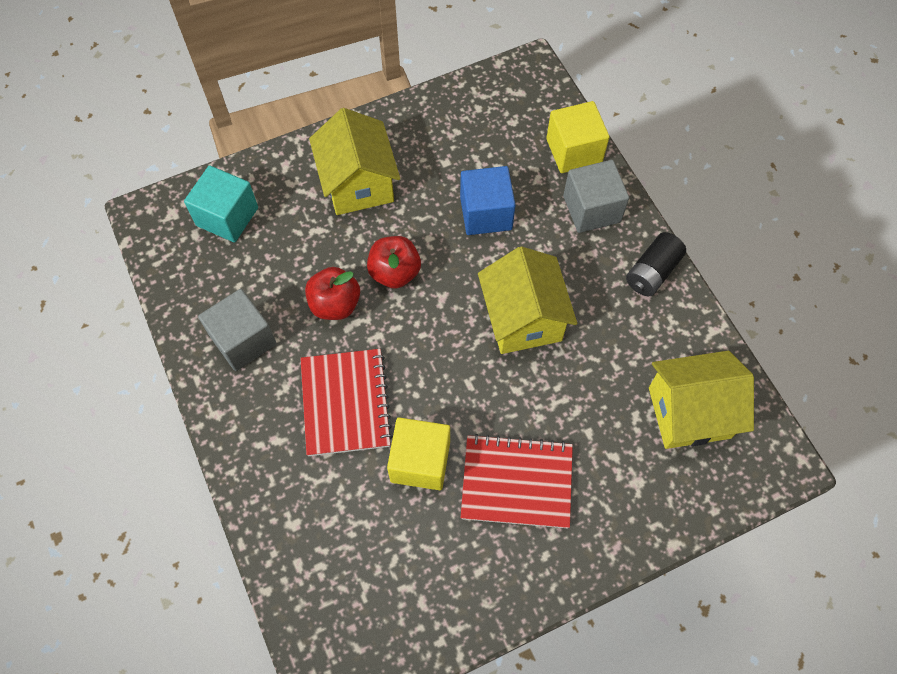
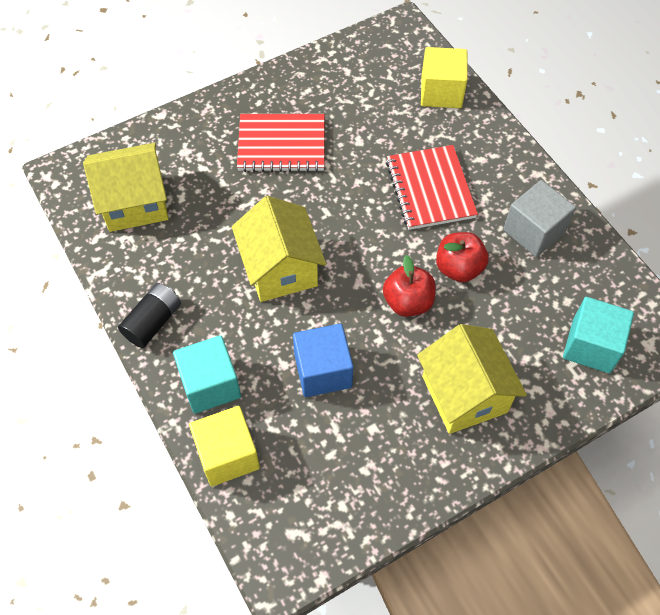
camera: 175 degrees right, 5 degrees down
(420, 461) = (360, 153): yellow cube -> yellow cube (441, 92)
(591, 209) = (210, 385): grey cube -> turquoise cube

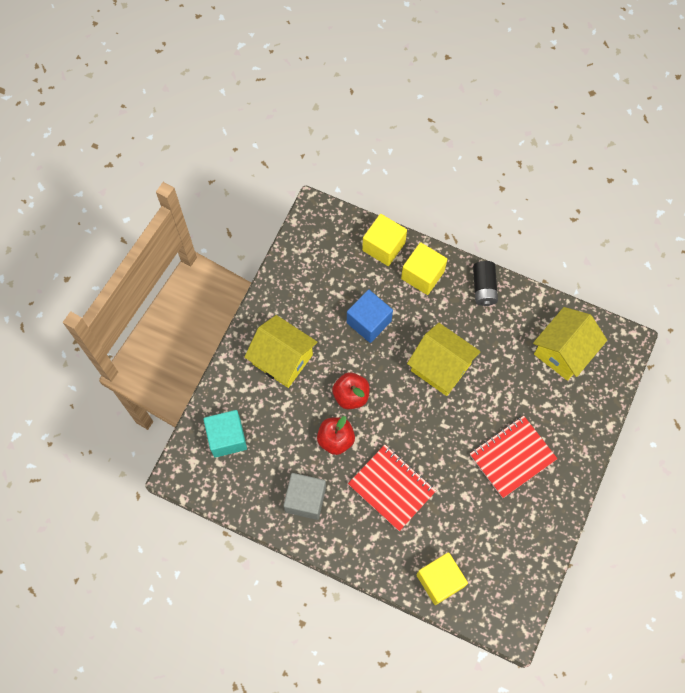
camera: 145 degrees right, 10 degrees up
(210, 385) = (422, 275): turquoise cube -> yellow cube

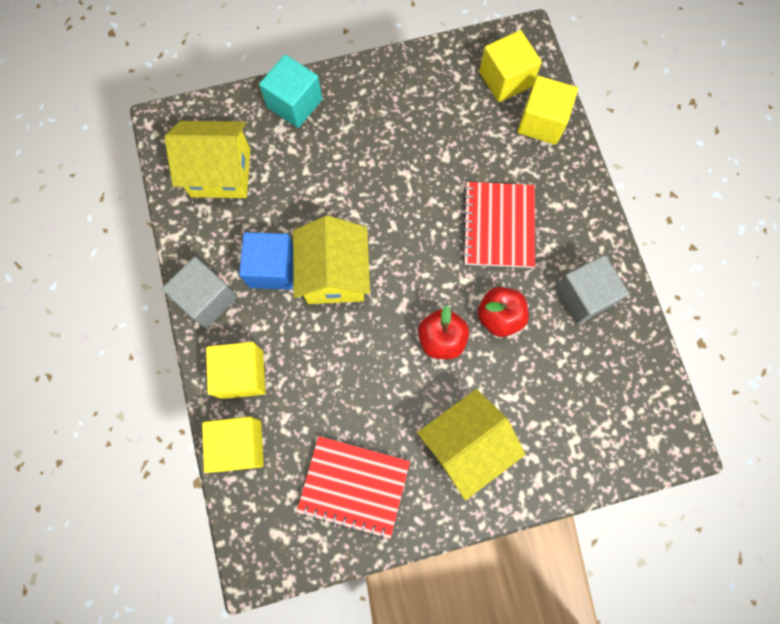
camera: 130 degrees left, 5 degrees up
(227, 438) = (598, 428): turquoise cube -> turquoise cube (294, 103)
(282, 359) = (465, 445): yellow house -> yellow house turned 60 degrees clockwise
(369, 322) = (344, 387): blue cube -> blue cube (272, 268)
(484, 287) = (207, 299): black battery -> grey cube
(491, 585) = (505, 79): none -> yellow cube
(512, 457) = (371, 143): red notebook -> red notebook (354, 486)

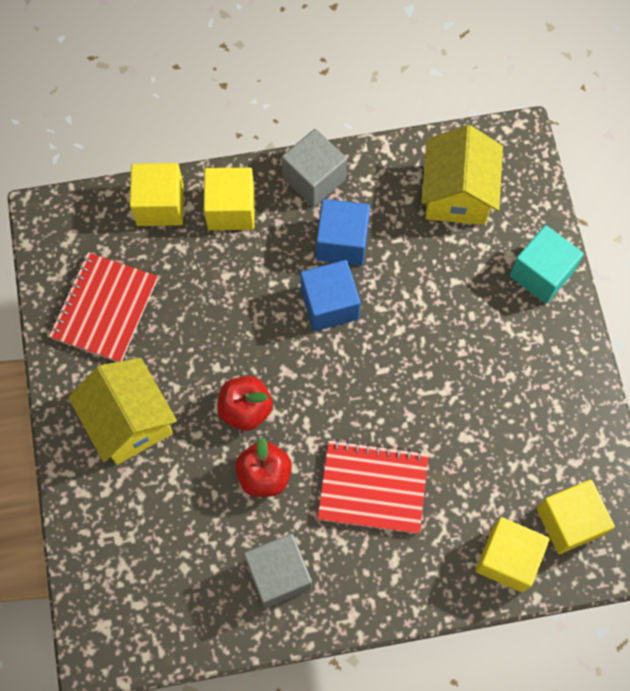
camera: 95 degrees right, 5 degrees down
(334, 274) = (329, 304): yellow house -> blue cube

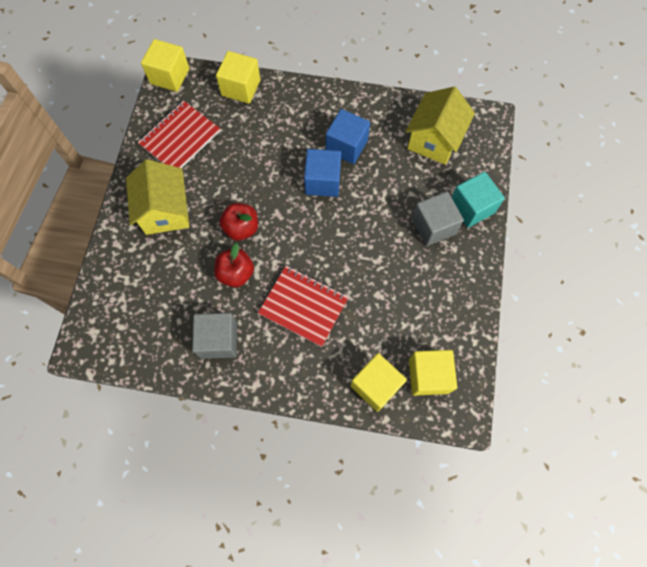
camera: 20 degrees right, 0 degrees up
(231, 209) = (284, 104): yellow cube -> yellow cube (170, 76)
(314, 178) = (344, 102): grey cube -> grey cube (433, 226)

